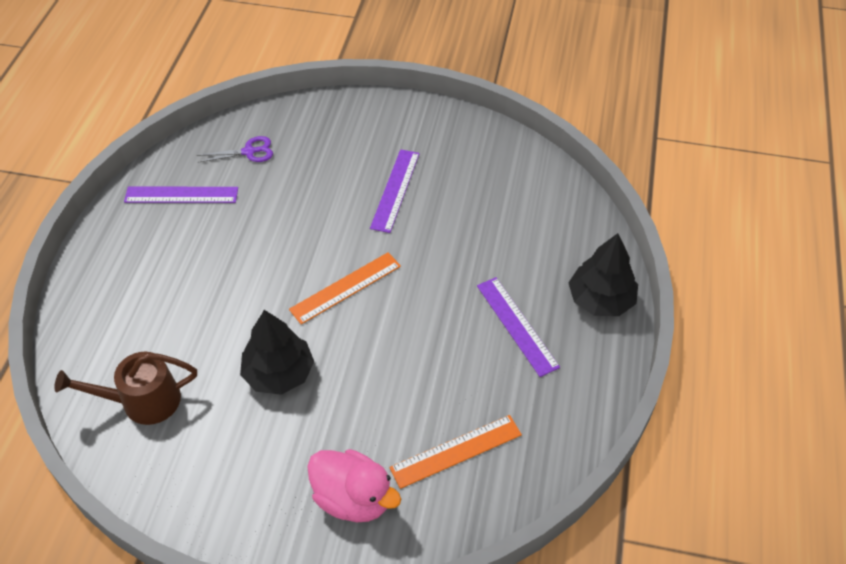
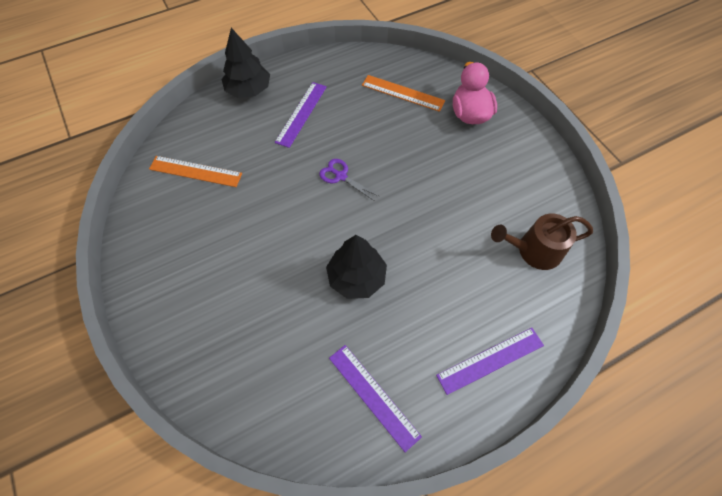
camera: 130 degrees left, 10 degrees up
(143, 401) = (534, 250): brown watering can -> brown watering can turned 135 degrees clockwise
(249, 152) = (284, 387): purple scissors -> purple scissors (341, 176)
(279, 373) = (443, 198): black tree -> black tree (356, 277)
(345, 288) = (353, 211): orange ruler -> orange ruler (195, 171)
(395, 190) = (242, 246): purple ruler -> purple ruler (490, 360)

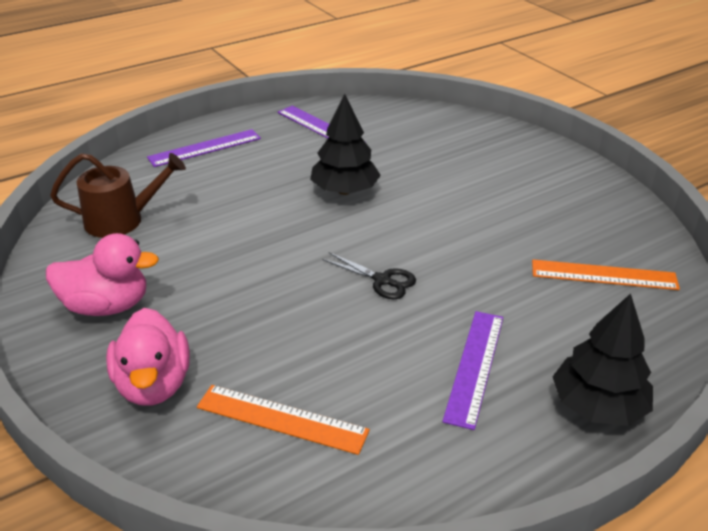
camera: 175 degrees right, 25 degrees down
(341, 176) = (382, 280): purple scissors -> black scissors
(513, 167) = (107, 306): none -> pink duck

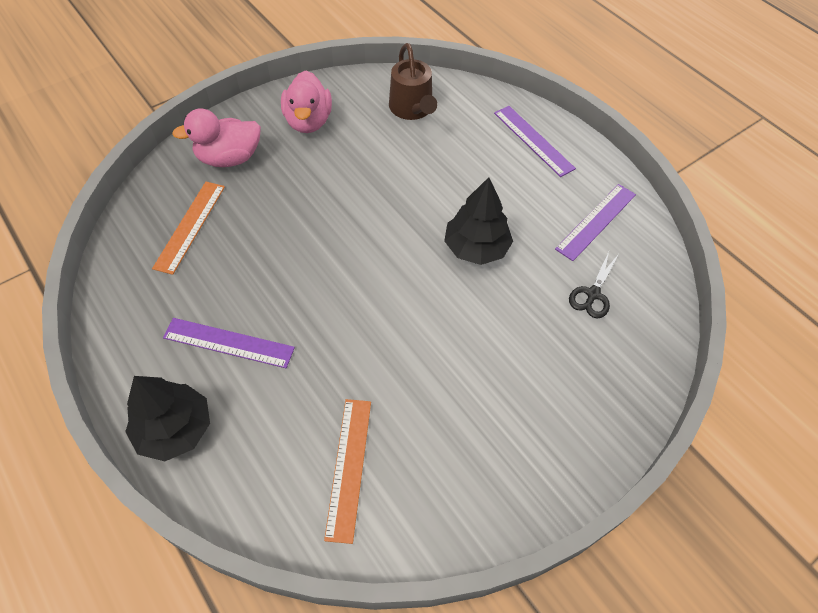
camera: 85 degrees right, 20 degrees up
(382, 280) = (338, 279): black scissors -> black scissors (593, 294)

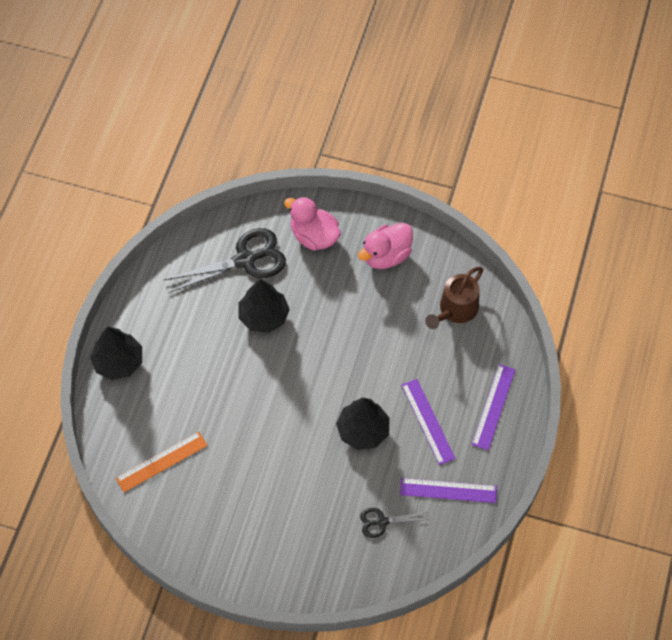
camera: 55 degrees right, 5 degrees up
(190, 226) = (245, 260): orange ruler -> black scissors
(228, 343) = (186, 346): purple ruler -> purple ruler (427, 421)
(269, 250) = (263, 316): none -> black tree

